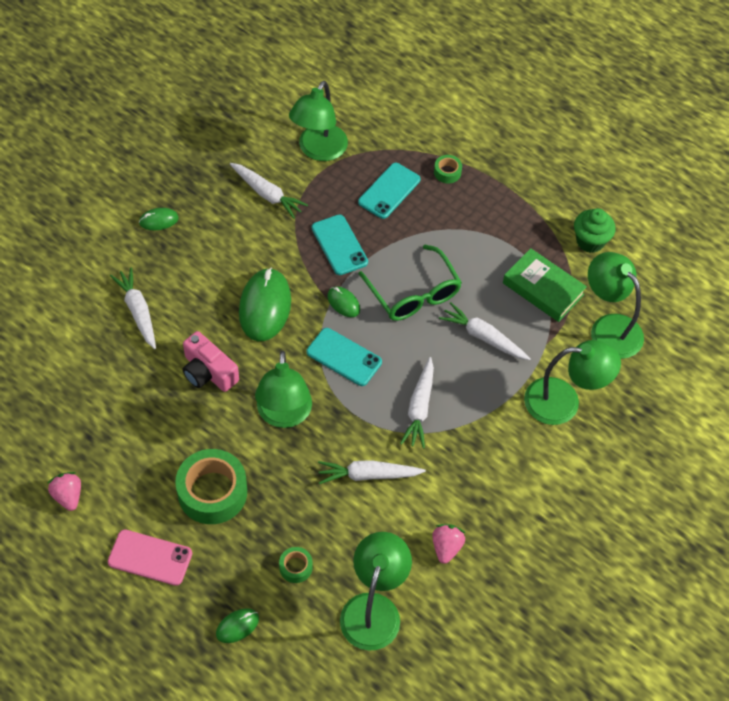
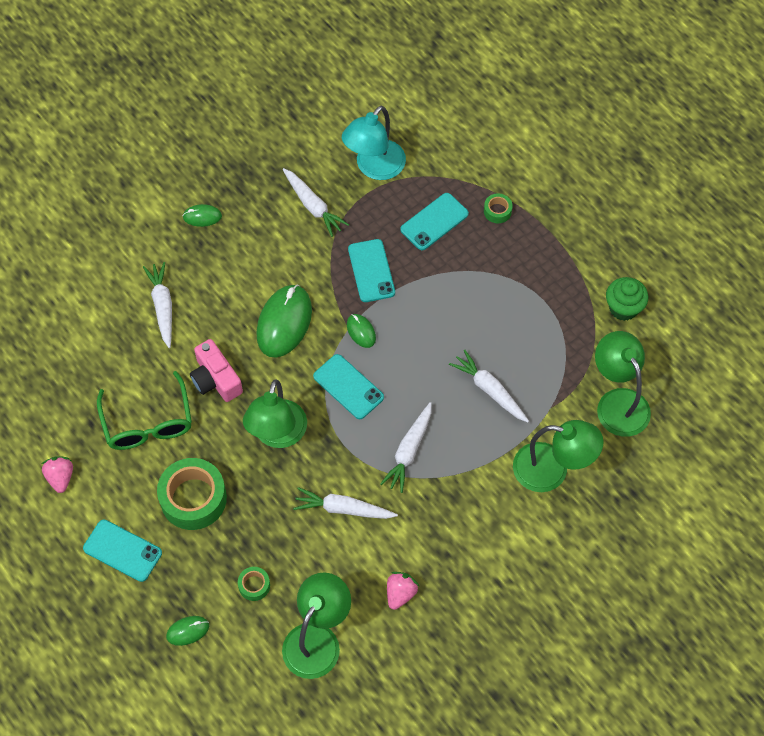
camera: 15 degrees right, 5 degrees up
(150, 557) = (122, 550): pink phone -> turquoise phone
(318, 150) = (374, 168): green lamp -> turquoise lamp
(414, 294) = (432, 334): green glasses -> green glasses (148, 423)
(543, 289) = (562, 350): green book -> none

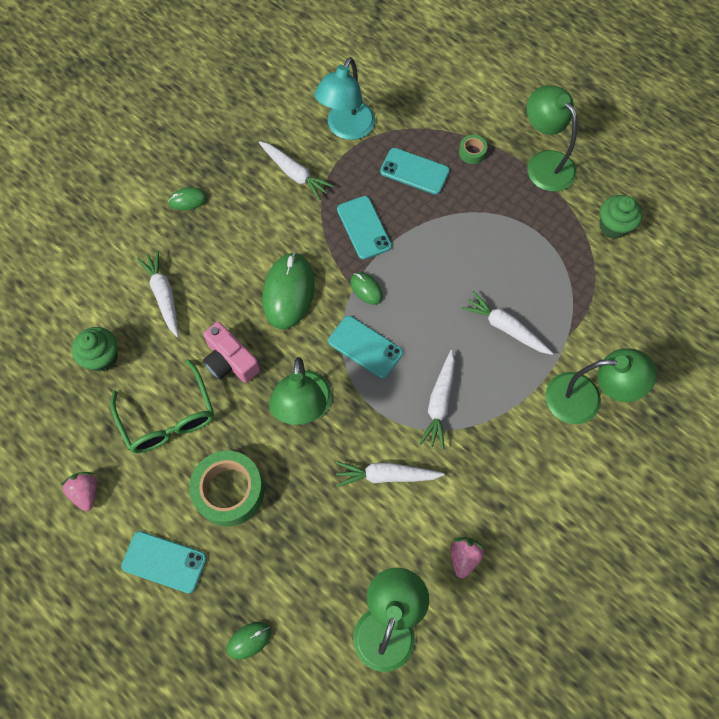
camera: 10 degrees left, 5 degrees up
(95, 356) = (102, 357): none -> green cupcake
(254, 585) = (310, 576): green tape -> none
(434, 222) = (414, 171): turquoise phone -> turquoise phone turned 75 degrees clockwise
(618, 402) = (631, 319): green lamp -> green lamp (544, 163)

